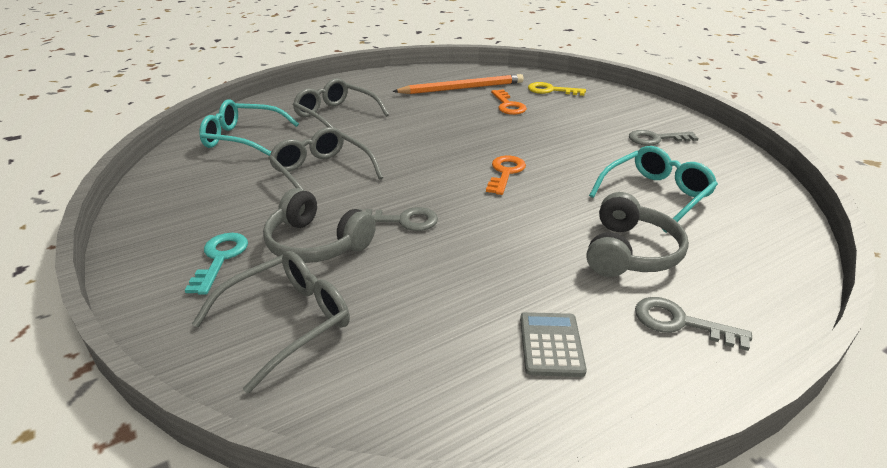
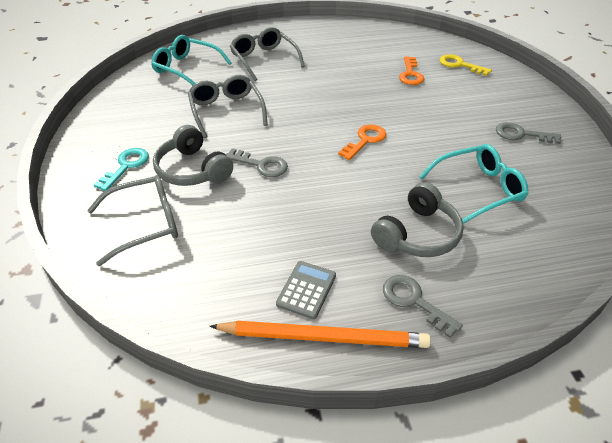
camera: 20 degrees right, 10 degrees up
(462, 88) = (382, 49): orange pencil -> orange pencil (323, 337)

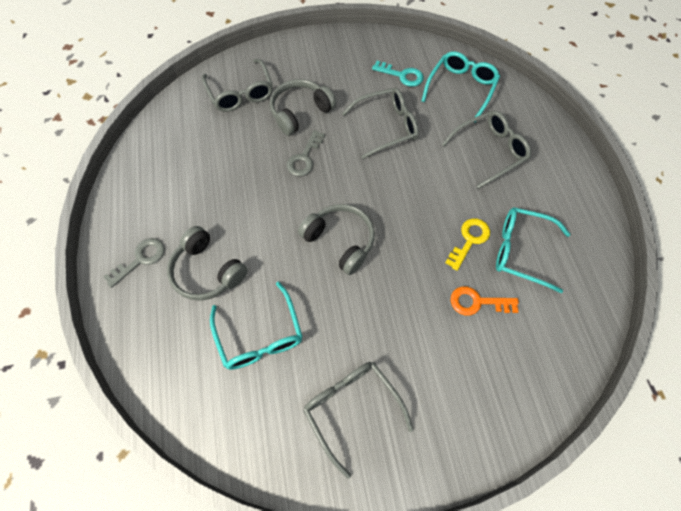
camera: 90 degrees right, 20 degrees up
(126, 166) = (306, 71): turquoise key -> turquoise key (402, 75)
(306, 290) = (164, 191): grey calculator -> none
(323, 337) = (123, 201): orange pencil -> none
(362, 54) = (521, 251): none -> turquoise glasses
(365, 140) = (340, 241): orange key -> grey headphones
(460, 65) = (511, 369): yellow key -> yellow key (469, 240)
(521, 134) = (351, 408): grey key -> grey glasses

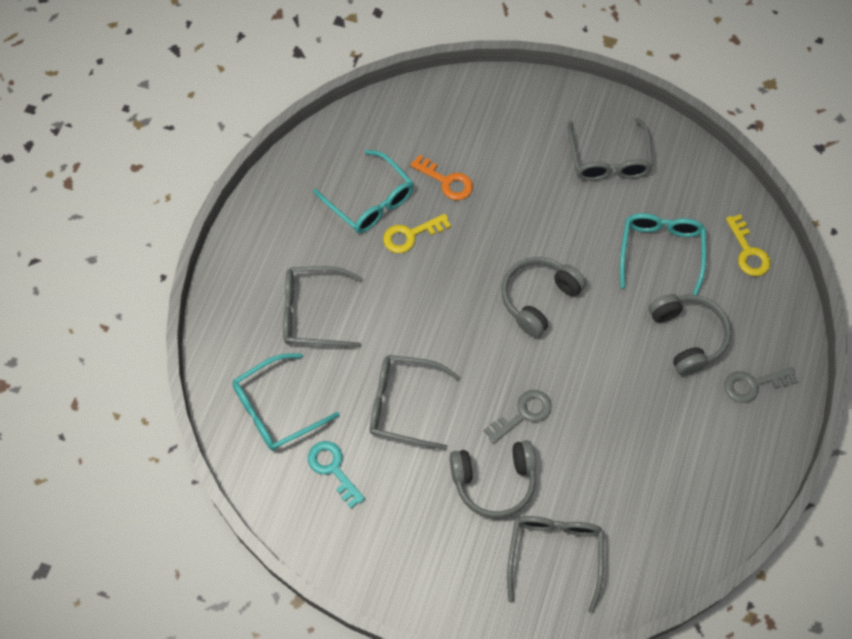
camera: 150 degrees left, 0 degrees up
(179, 380) = (748, 251): none -> yellow key
(340, 241) = (538, 299): grey headphones -> grey headphones turned 60 degrees clockwise

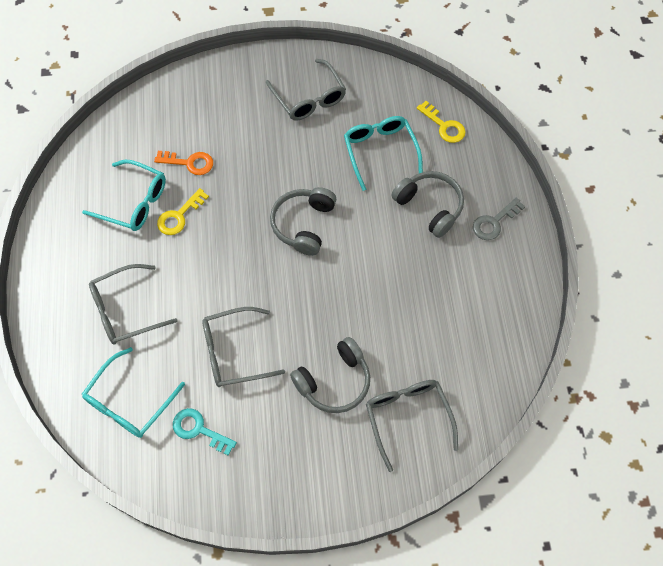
camera: 25 degrees left, 0 degrees up
(523, 414) = (332, 318): grey key -> none

